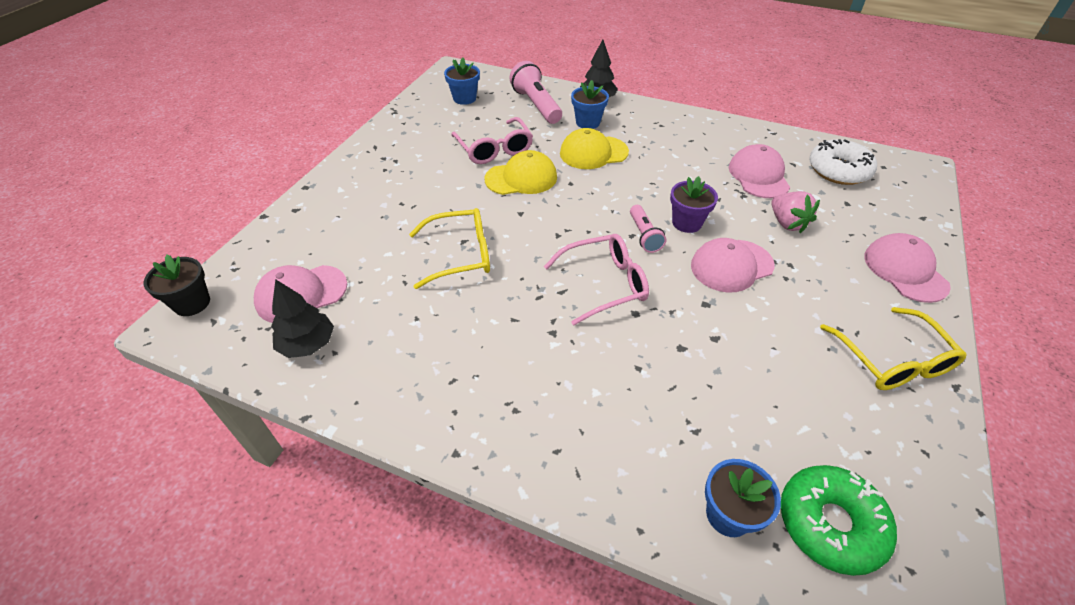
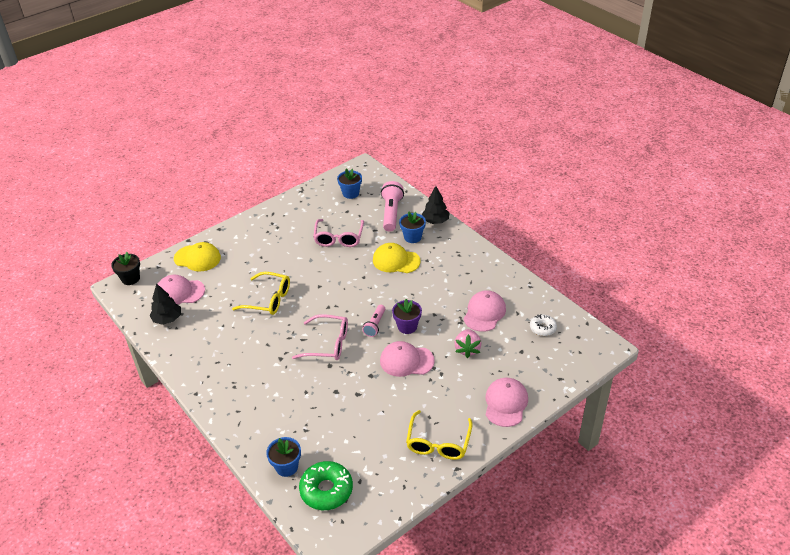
camera: 30 degrees right, 5 degrees down
(521, 178) = (338, 263): yellow cap -> yellow cap (197, 258)
(838, 170) = (542, 328): white donut -> white donut, size x0.59

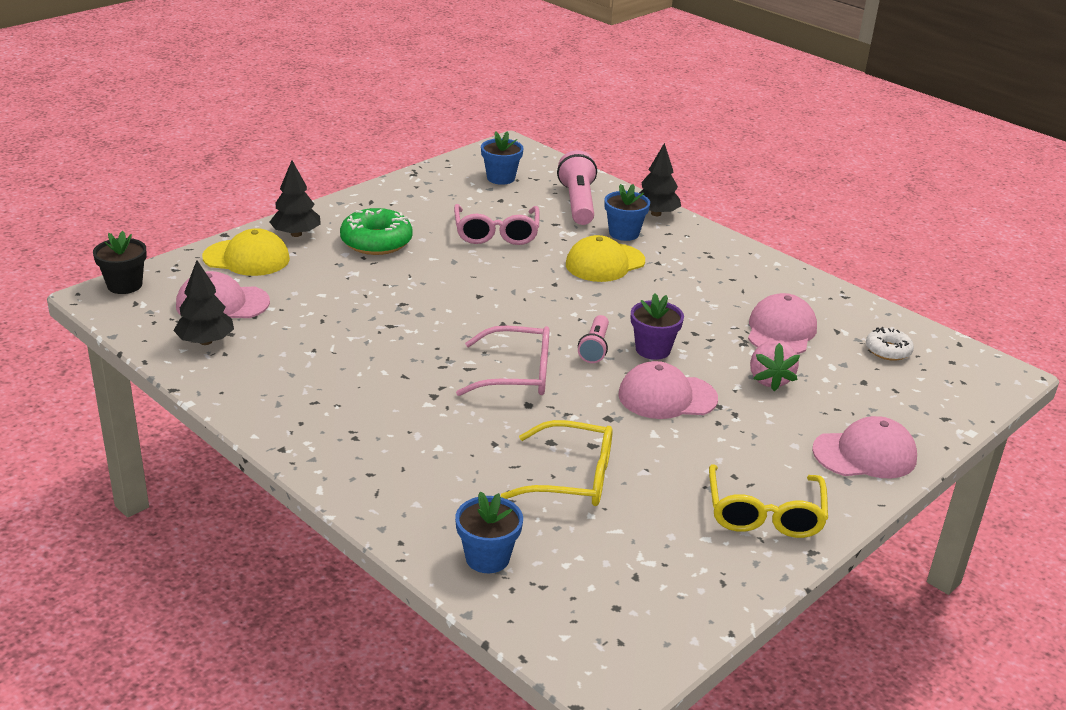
camera: 10 degrees left, 10 degrees down
(227, 239) = (296, 234): none -> black tree
(268, 299) = (391, 314): yellow glasses -> yellow glasses (571, 478)
(326, 490) = (575, 592): green donut -> green donut (376, 242)
(396, 261) = (605, 263): yellow cap -> yellow cap turned 45 degrees counterclockwise
(506, 403) = (865, 454): pink cap -> pink cap turned 75 degrees clockwise

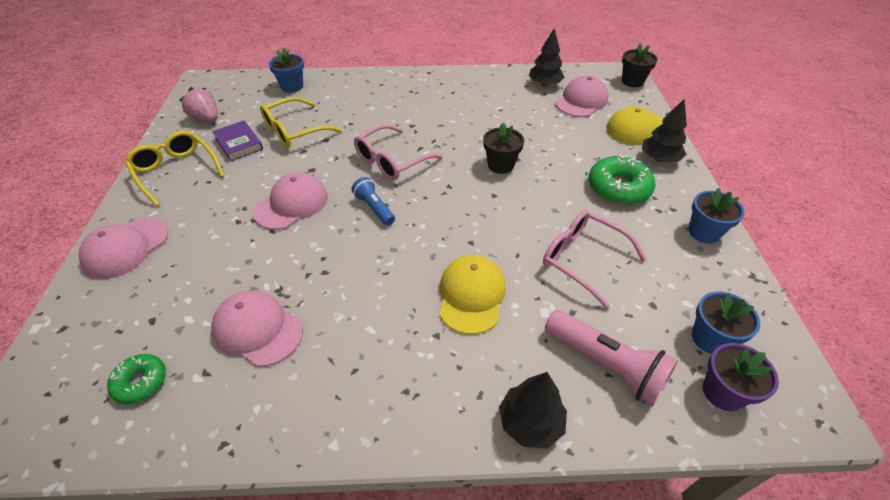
camera: 135 degrees right, 15 degrees up
(427, 309) = (500, 165): none -> black flower pot
(595, 348) = (374, 208): pink flashlight -> blue flashlight
(624, 233) = (511, 353): blue flower pot -> blue flower pot (703, 232)
(653, 349) = (337, 233): purple flower pot -> purple flower pot (722, 392)
(657, 504) = (239, 144): none -> purple book
(769, 380) = (232, 266): pink strawberry -> pink strawberry (206, 118)
(781, 331) = (258, 329): pink cap -> pink cap turned 150 degrees clockwise
(888, 350) = (141, 382): white donut -> green donut

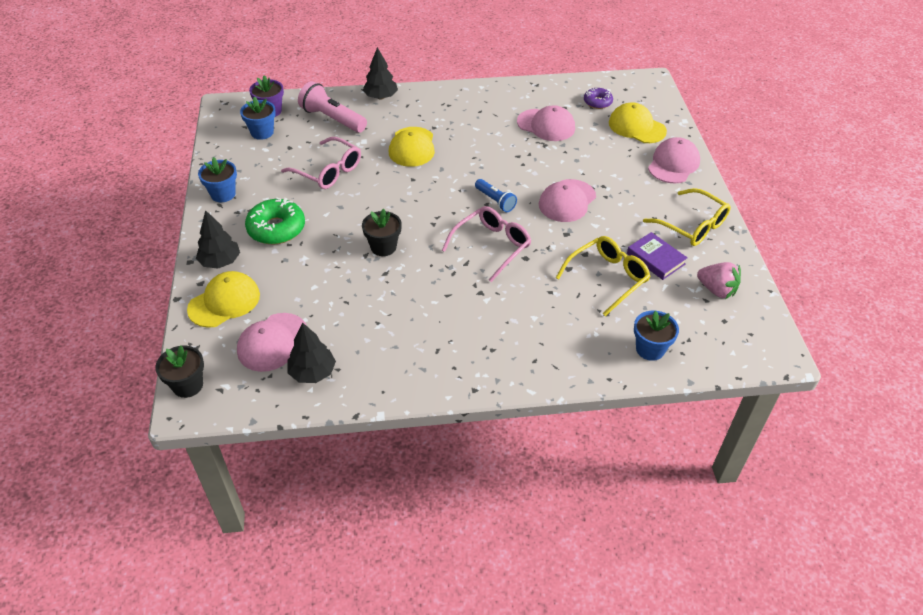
camera: 175 degrees right, 0 degrees up
(120, 318) = (636, 127): none -> yellow cap
(141, 382) = (597, 102): green donut -> purple donut

